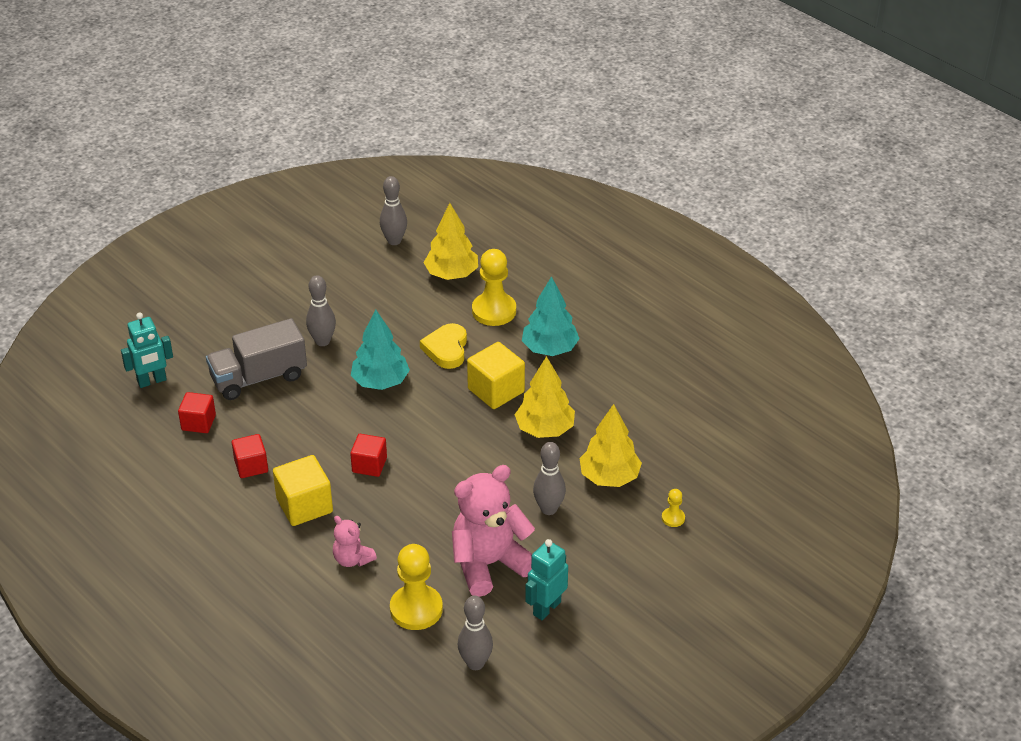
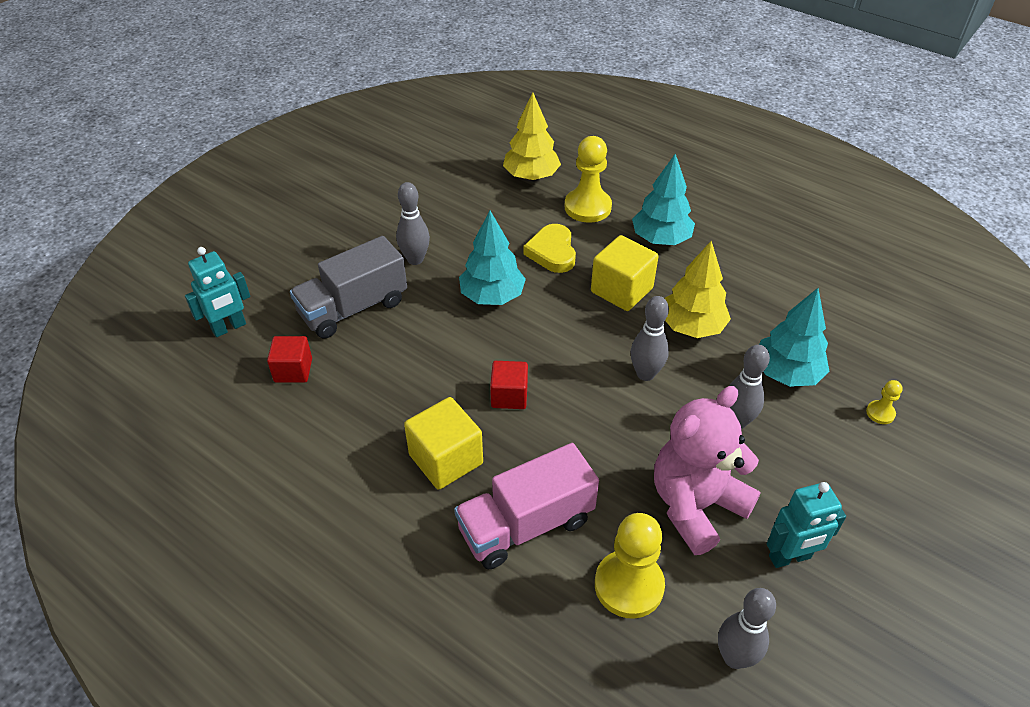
camera: 10 degrees left, 5 degrees up
(251, 466) = (368, 416): red cube -> none
(352, 559) = (526, 525): pink teddy bear -> pink truck
(394, 241) = (462, 151): grey bowling pin -> grey bowling pin (645, 374)
(546, 608) = (790, 557): turquoise robot -> turquoise robot turned 135 degrees counterclockwise
(609, 477) = (786, 373): yellow tree -> turquoise tree

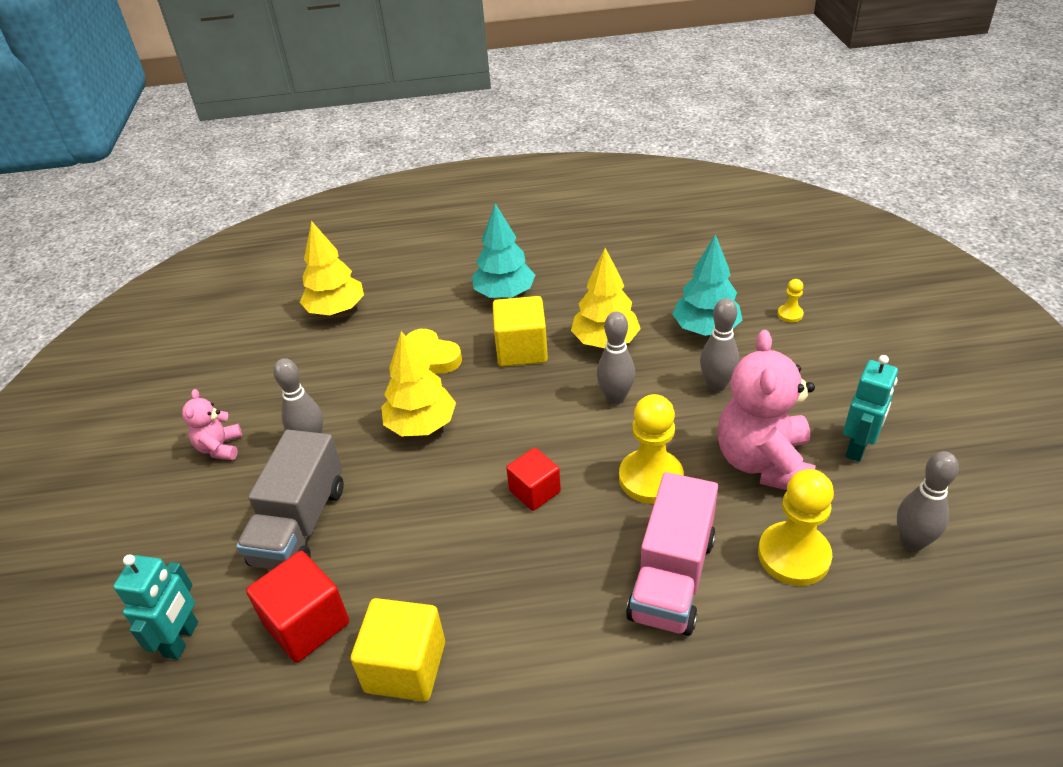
camera: 40 degrees left, 5 degrees down
(293, 370) = (307, 624): red cube -> red cube, size x1.51
(364, 226) = (220, 448): none -> pink teddy bear
(446, 459) = (547, 582): yellow cube -> yellow cube (405, 667)
(492, 296) = (421, 425): turquoise tree -> yellow tree
(587, 207) = (416, 305): yellow pawn -> yellow pawn (650, 478)

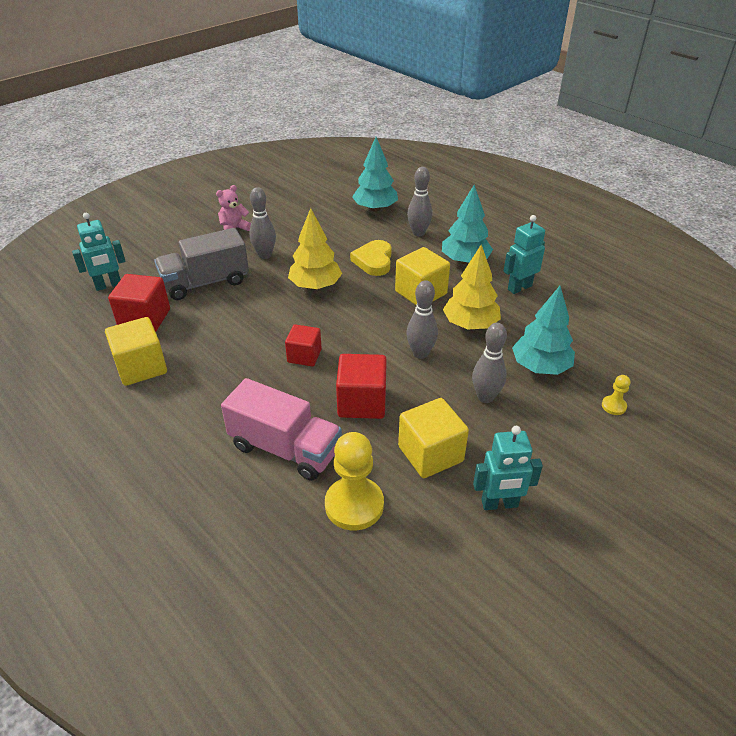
camera: 50 degrees right, 0 degrees up
(336, 310) = (375, 209): yellow tree -> turquoise tree
(583, 282) = (519, 287): none -> turquoise robot
(650, 478) = (362, 402): yellow pawn -> red cube
(672, 577) = (285, 449): pink truck -> pink truck turned 135 degrees counterclockwise
(763, 462) = (430, 454): pink teddy bear -> yellow cube
(912, 542) = (426, 573): grey bowling pin -> grey bowling pin (418, 233)

